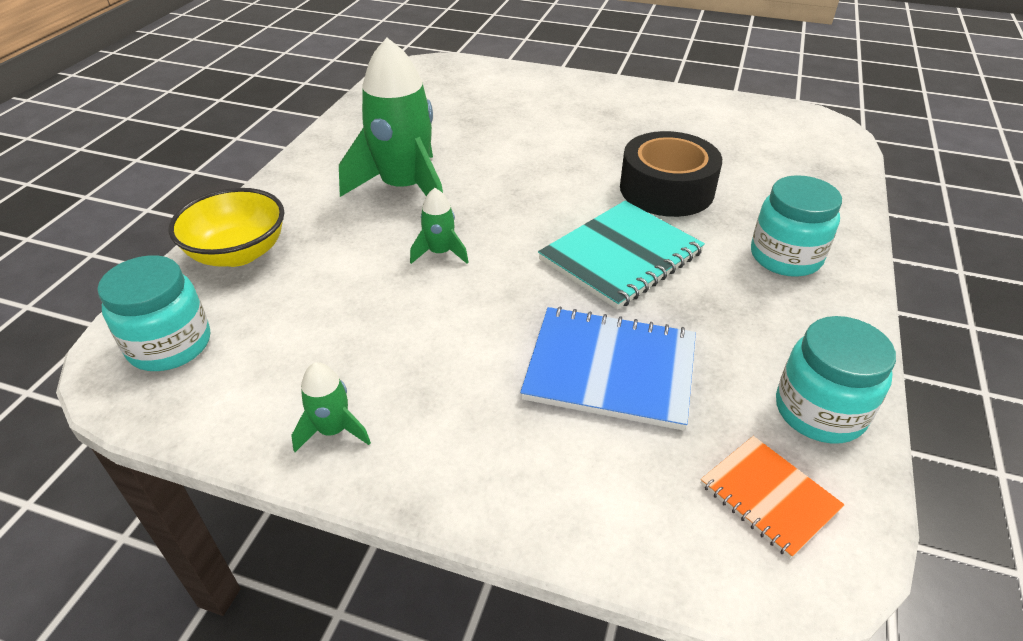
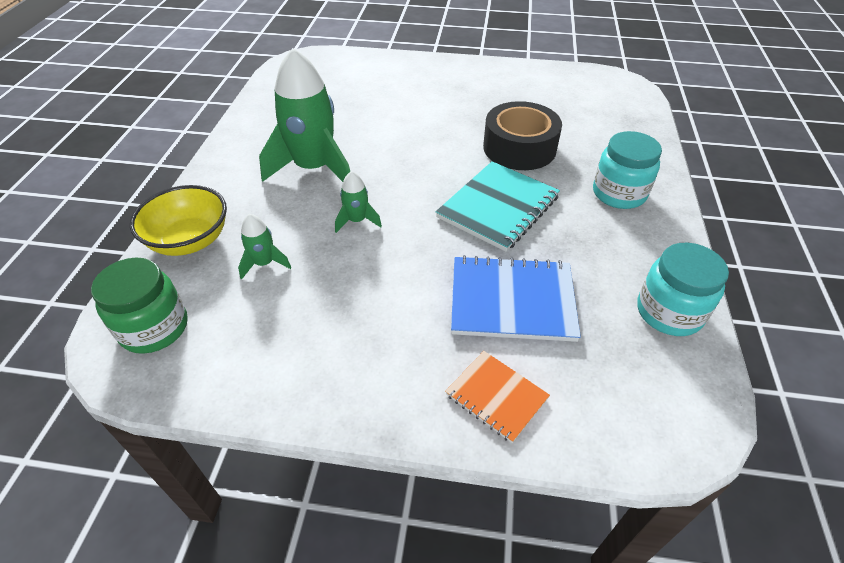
camera: 10 degrees left, 5 degrees up
(170, 345) = (154, 328): turquoise jar -> green jar
(333, 430) = (311, 381): green rocket -> green rocket (264, 263)
(769, 497) = (648, 383): orange notebook -> orange notebook (496, 396)

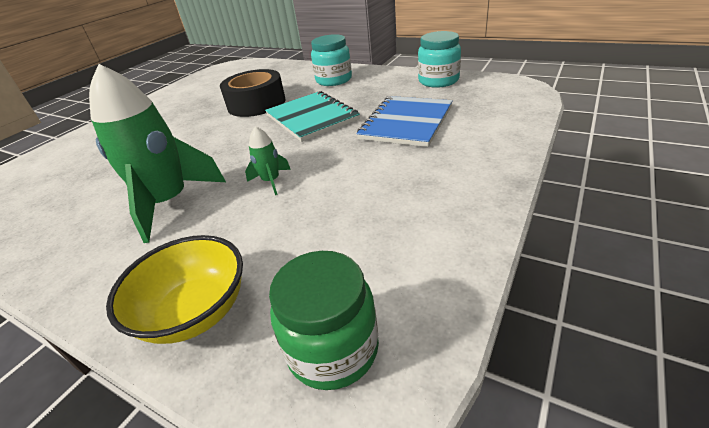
camera: 65 degrees left, 10 degrees down
(264, 263) = (285, 244): green rocket -> none
(496, 396) = (488, 137): orange notebook -> none

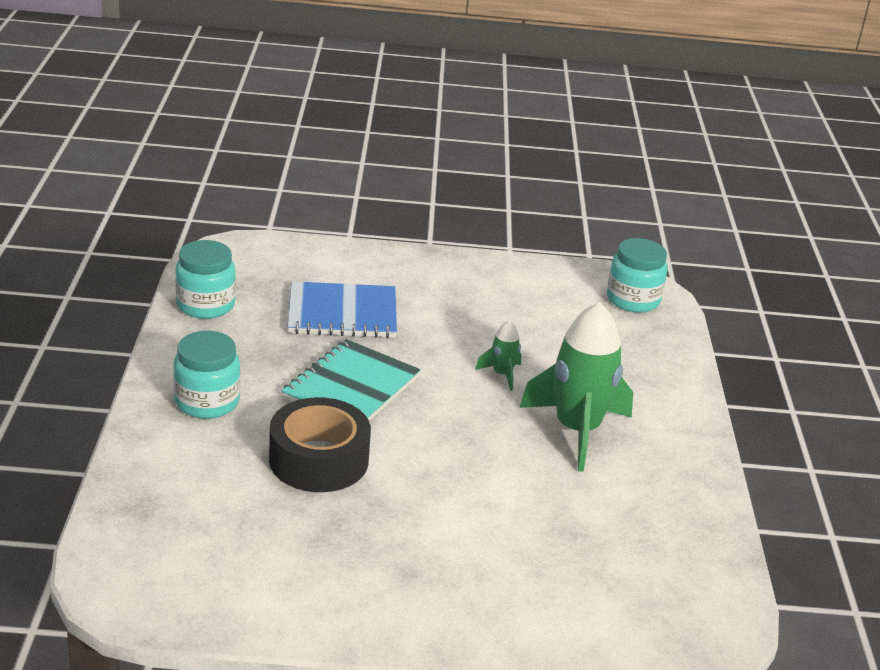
camera: 125 degrees left, 5 degrees down
(195, 312) = (658, 357): yellow bowl -> none
(333, 349) = (633, 300): green jar -> turquoise jar

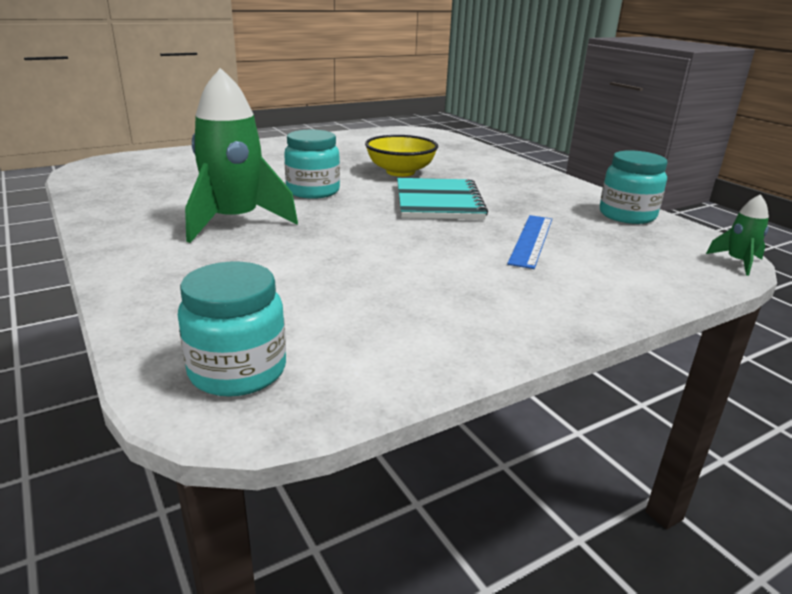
camera: 150 degrees right, 5 degrees down
(207, 402) = (506, 176): turquoise jar -> turquoise jar (313, 191)
(319, 460) = (400, 172): black tape -> yellow bowl
(342, 313) = (531, 240): blue notebook -> blue ruler
(502, 374) = (335, 238): green rocket -> green rocket (737, 262)

